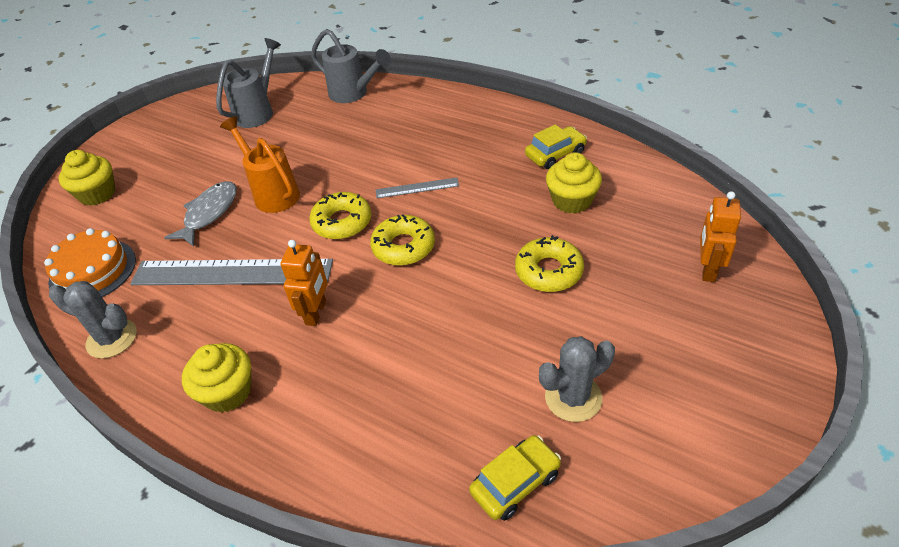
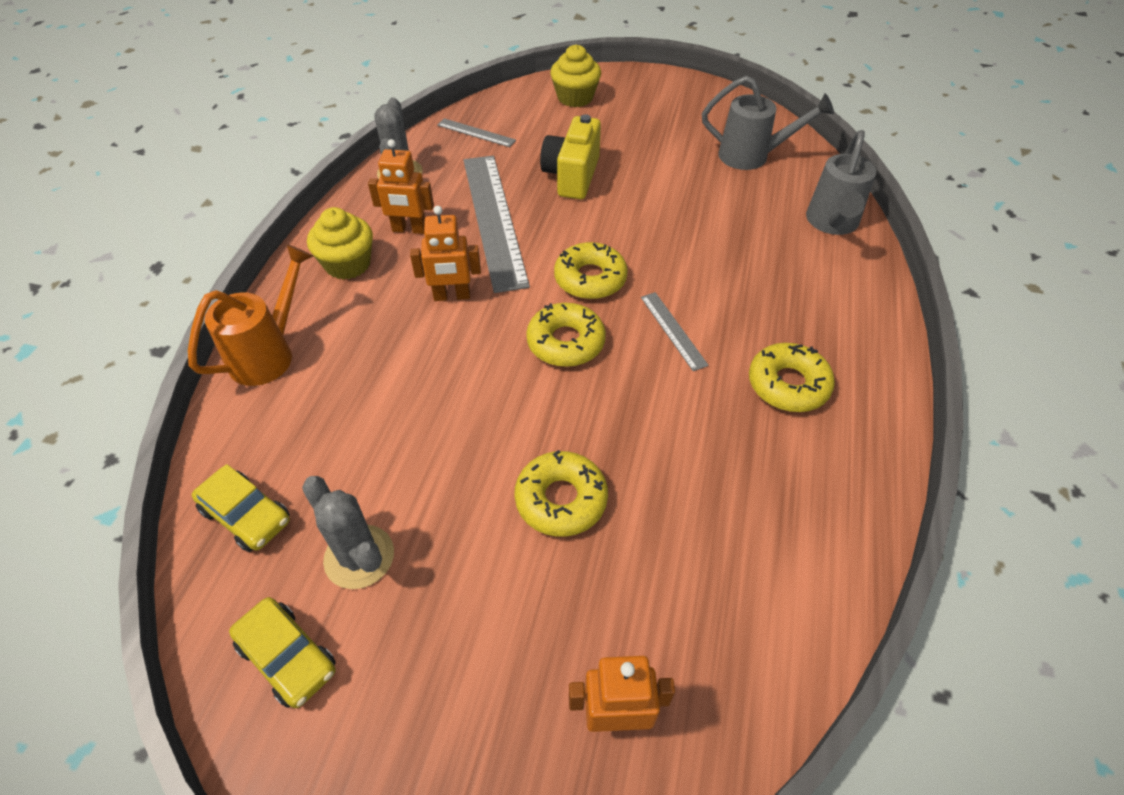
camera: 70 degrees right, 5 degrees up
(93, 271) = (476, 133): orange cake -> grey ruler
(207, 337) = (409, 229): none -> orange robot
(209, 213) = (572, 176): grey fish -> yellow camera
(272, 192) = (619, 210): orange watering can -> orange watering can (270, 353)
(486, 147) = (788, 384): none -> yellow donut
(555, 154) = (808, 471): yellow car -> yellow car (288, 657)
(572, 200) = (711, 507): yellow cupcake -> none

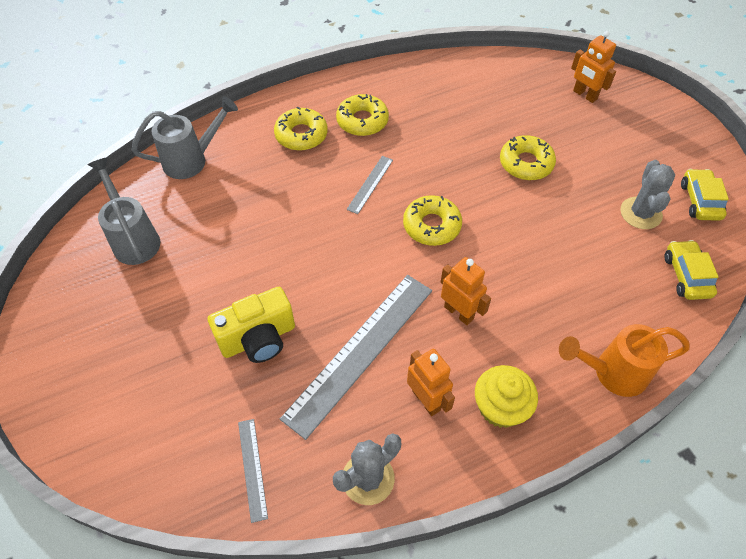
camera: 130 degrees left, 5 degrees up
(575, 97) = (121, 428): yellow cupcake -> none
(590, 279) = (366, 249): yellow donut -> yellow donut (301, 135)

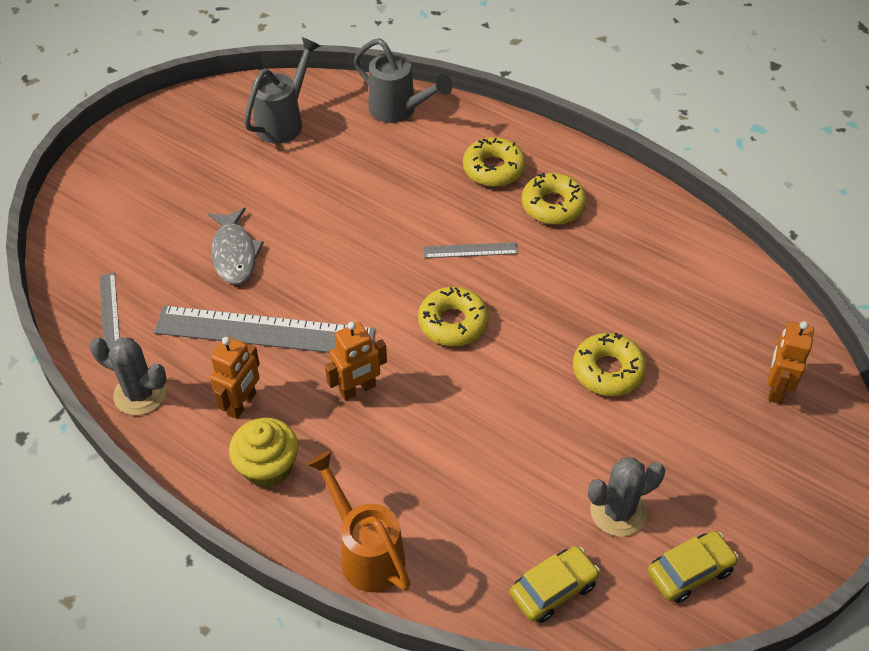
camera: 60 degrees right, 5 degrees down
(252, 469) = (109, 311): grey ruler -> grey ruler turned 60 degrees counterclockwise
(258, 338) = (234, 254): yellow camera -> grey fish
(459, 312) = (358, 389): orange robot -> orange robot turned 45 degrees clockwise

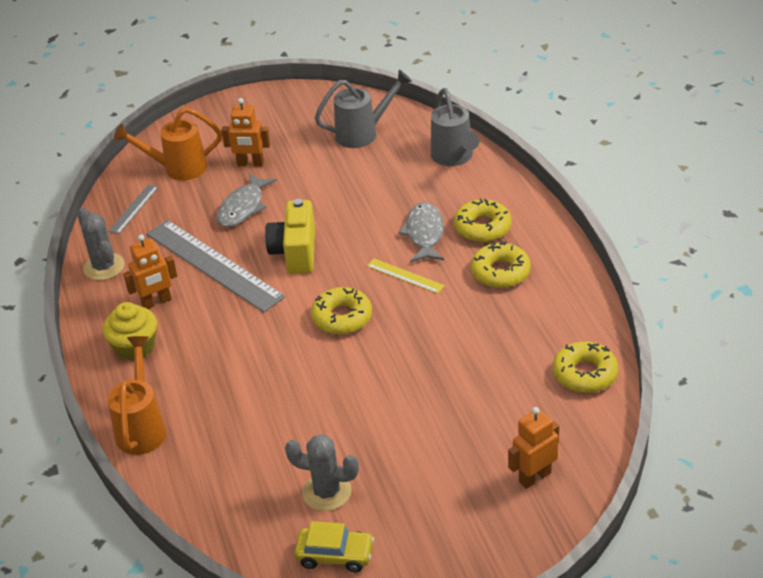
camera: 40 degrees right, 10 degrees down
(116, 243) = (177, 168): none -> orange watering can
(338, 277) = (295, 252): none -> yellow camera
(358, 389) = (235, 329): orange robot -> orange robot (250, 164)
(446, 199) = (424, 233): none -> grey fish
(470, 250) = (405, 276): grey ruler -> yellow ruler
(553, 589) = (233, 513): yellow car -> none
(608, 371) = (418, 401): yellow donut -> yellow donut (585, 374)

